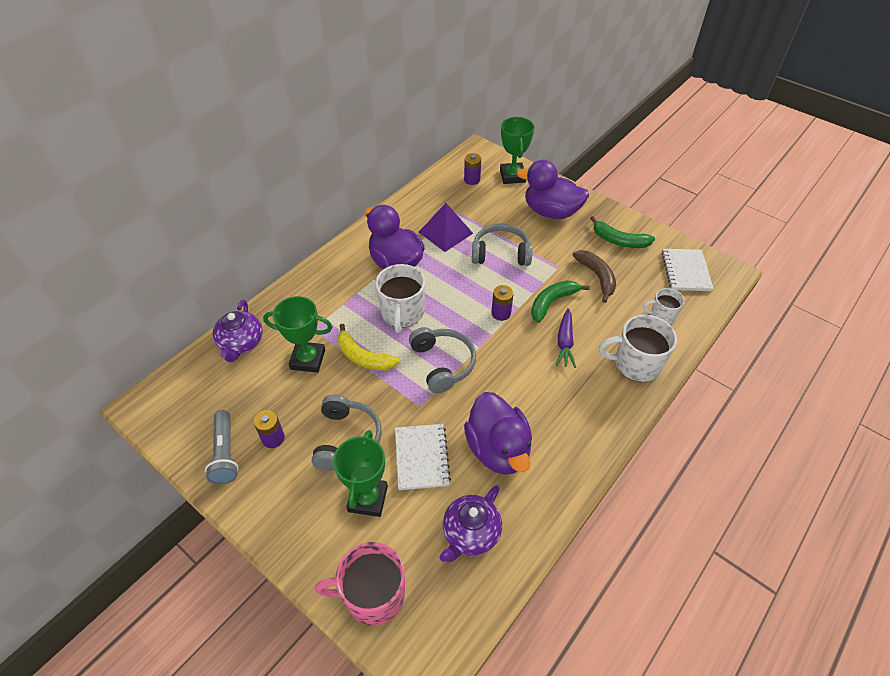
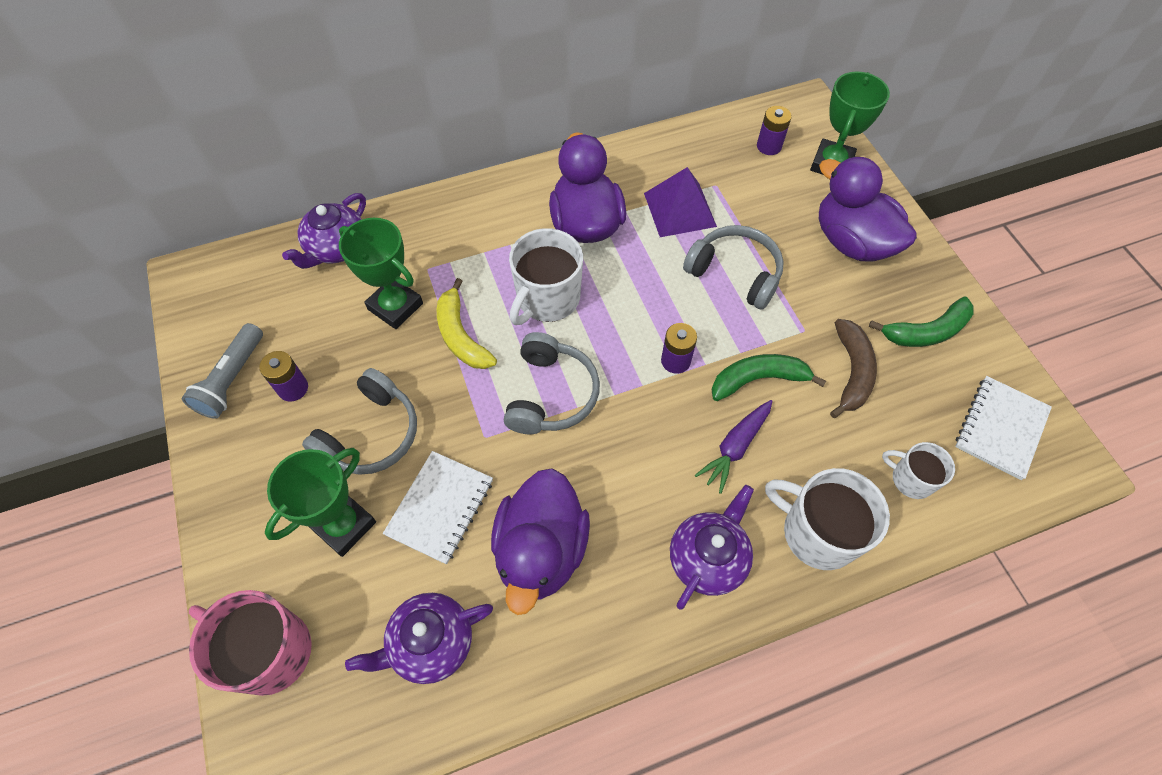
camera: 30 degrees right, 10 degrees up
(590, 405) = (708, 558): none -> purple teapot
(619, 240) = (926, 331): green banana -> green banana turned 75 degrees counterclockwise

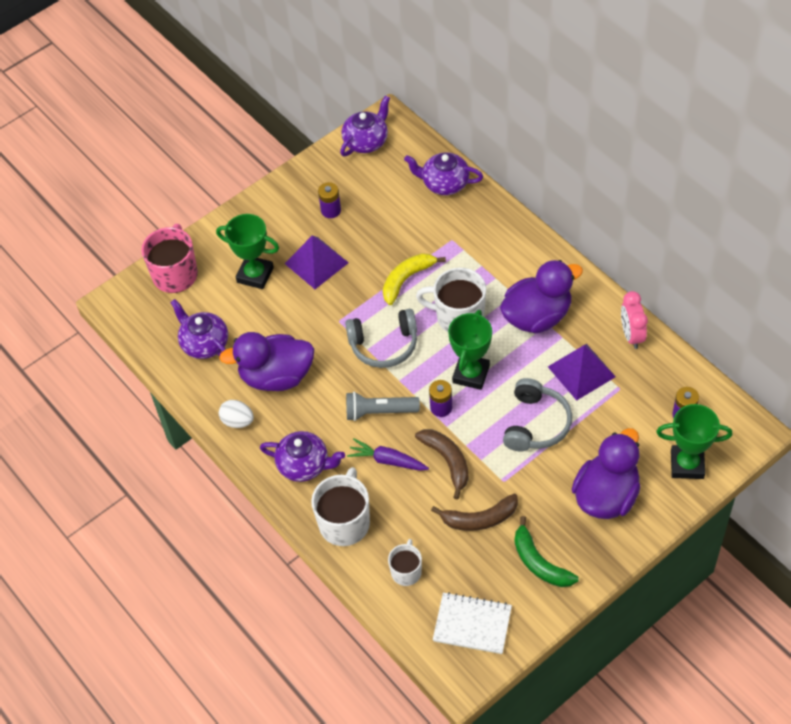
camera: 75 degrees right, 5 degrees down
(206, 309) = (366, 141): none -> purple teapot
(232, 379) = (324, 178): grey flashlight -> grey flashlight (379, 412)
(371, 434) = (316, 263): grey headphones -> purple pyramid
(395, 306) = (413, 235): green trophy -> green trophy (471, 374)
(440, 508) = (283, 316): white notebook -> none
(597, 633) = (238, 421): none -> white egg
(651, 153) = (631, 335): none -> pink clock
(758, 379) = (447, 461): green banana -> brown banana

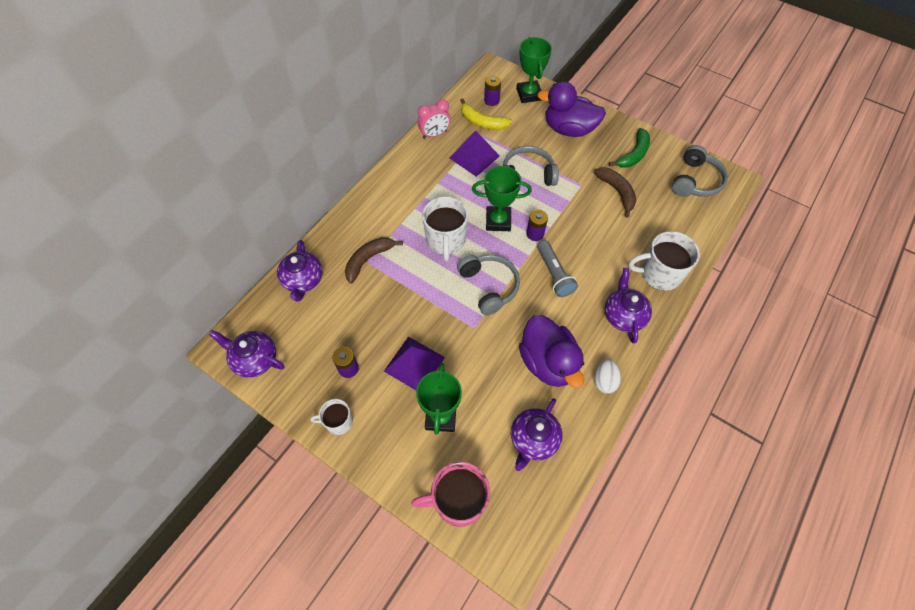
camera: 110 degrees left, 5 degrees up
(387, 460) = (595, 258): purple carrot -> none
(406, 280) = (417, 285): yellow banana -> yellow banana (482, 122)
(406, 571) = (678, 225): white mug -> white mug (338, 422)
(447, 461) = (579, 220): brown banana -> brown banana (368, 260)
(472, 624) = (695, 181): white notebook -> grey headphones
(537, 316) = (432, 190): purple duck -> none

